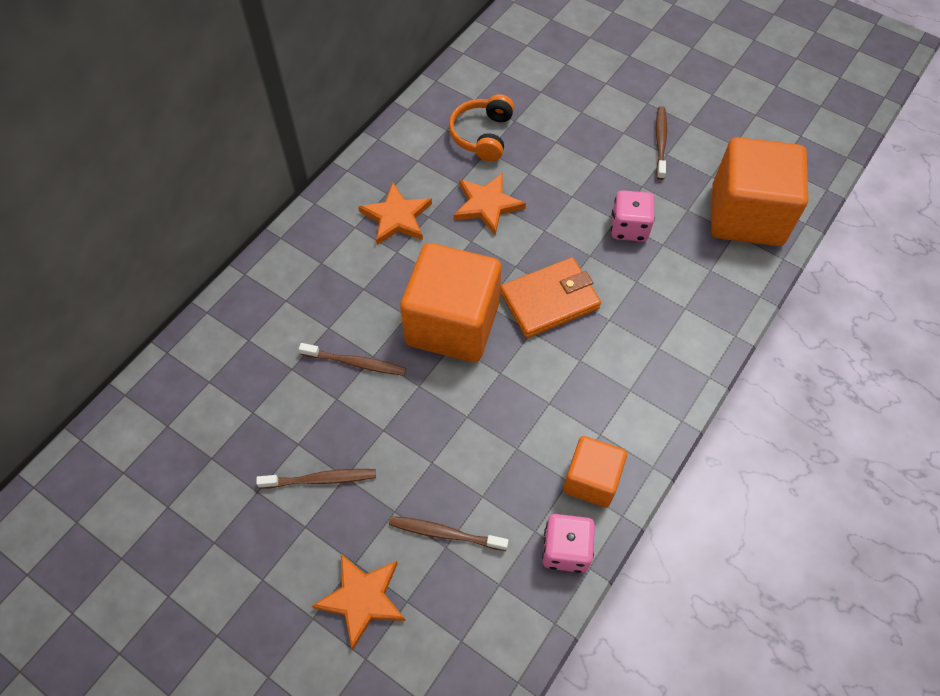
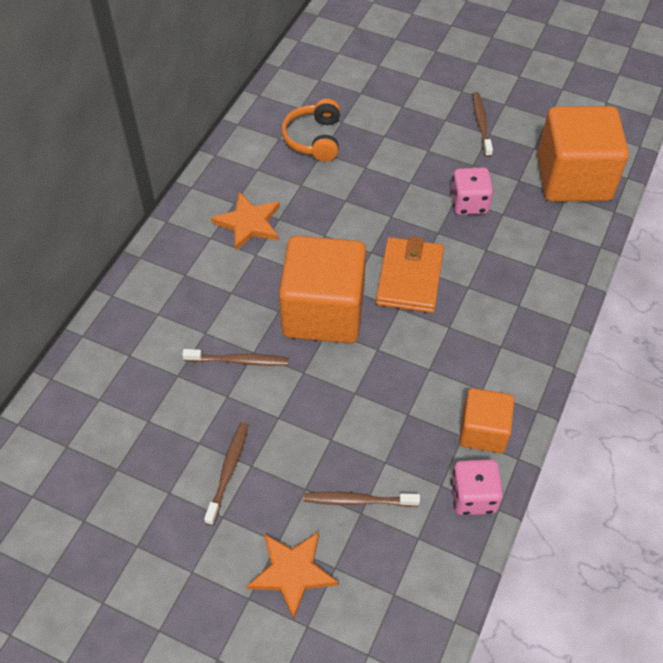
camera: 10 degrees left, 5 degrees down
(320, 479) = (228, 471): brown toothbrush -> brown toothbrush turned 60 degrees counterclockwise
(487, 205) = (332, 201): orange star -> none
(549, 300) = (409, 278): orange wallet -> orange wallet turned 45 degrees counterclockwise

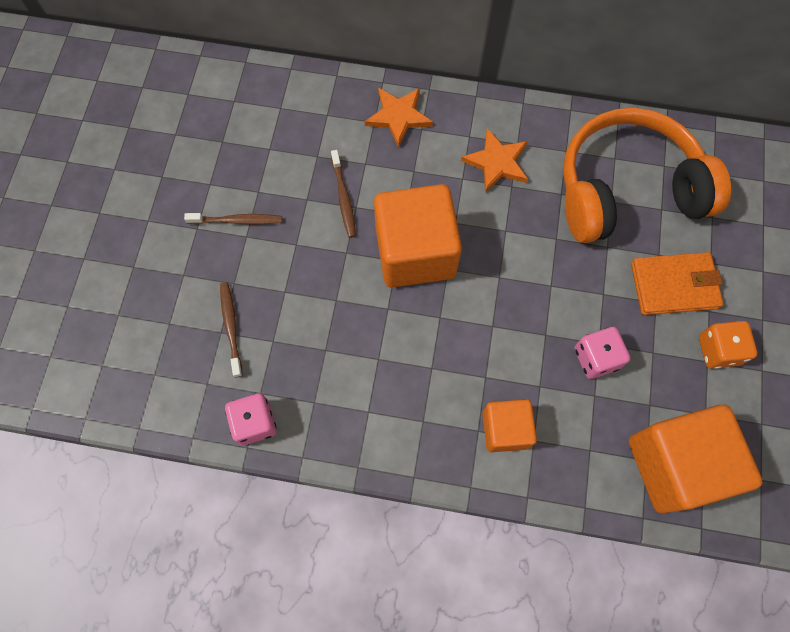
camera: 75 degrees right, 15 degrees up
(292, 572) = (159, 292): orange star -> orange star (398, 116)
(314, 139) = (626, 189): orange headphones -> orange headphones, size x2.11
(409, 278) = (478, 319): orange wallet -> orange wallet (674, 285)
(481, 124) = (718, 350): brown toothbrush -> orange dice
(483, 431) = (323, 420): orange cube -> orange cube (505, 429)

